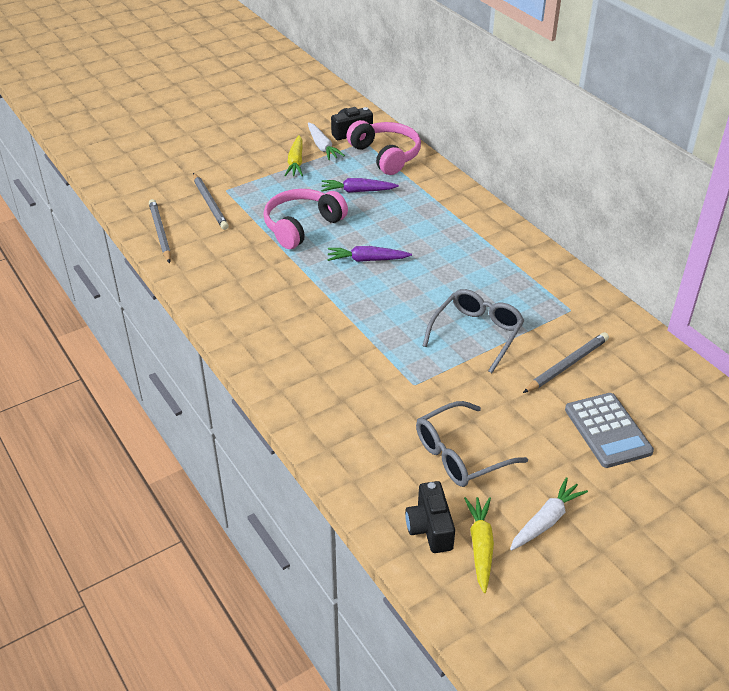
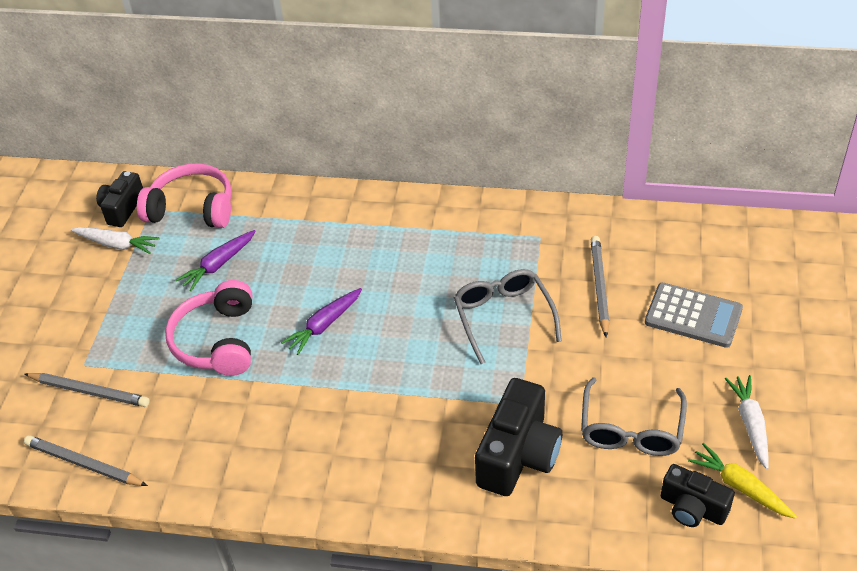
camera: 45 degrees left, 5 degrees up
(296, 162) = (113, 280): yellow carrot -> none
(371, 408) = (518, 455): none -> black camera

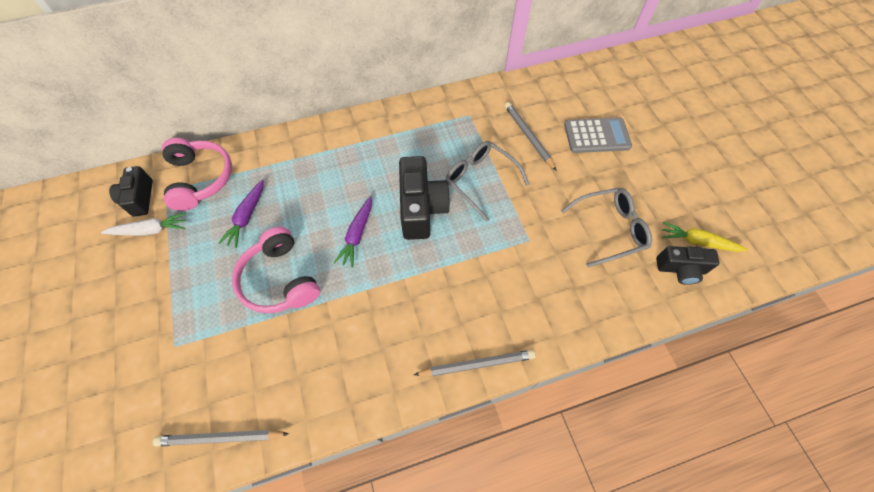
camera: 30 degrees left, 15 degrees up
(89, 391) = (192, 368): grey pencil -> grey pencil (477, 364)
(192, 209) = (200, 179): pink headphones -> pink headphones turned 90 degrees clockwise
(518, 455) = (551, 279): black camera -> black camera (421, 208)
(631, 429) = (609, 229): grey glasses -> grey glasses turned 90 degrees counterclockwise
(750, 424) = (675, 196): white carrot -> none

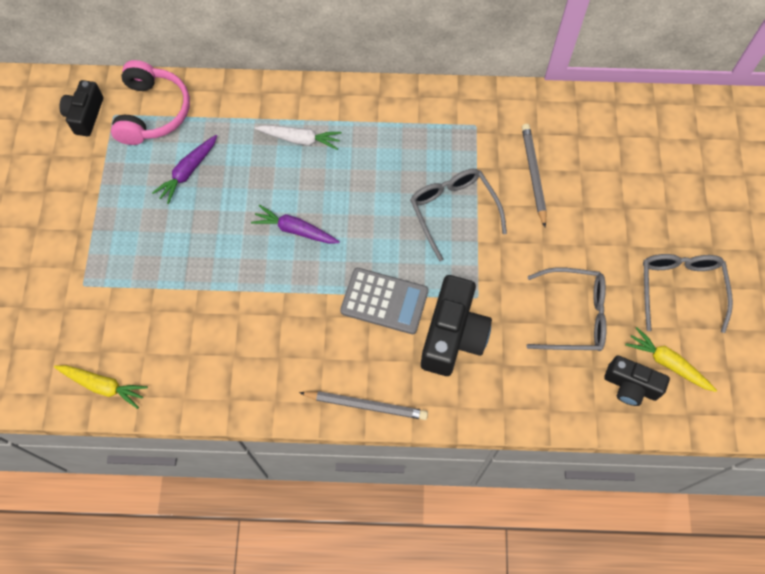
camera: 20 degrees right, 5 degrees up
(150, 230) = (88, 155): white carrot -> white carrot (300, 139)
(220, 438) = (103, 386): grey pencil -> yellow carrot
(280, 279) = (202, 252): pink headphones -> none
(357, 235) = (295, 230): purple carrot -> purple carrot turned 75 degrees clockwise
(421, 208) = (374, 222): black camera -> black camera (453, 335)
(596, 136) = (616, 199): grey calculator -> grey calculator (384, 301)
(675, 184) = (680, 288): none -> grey glasses

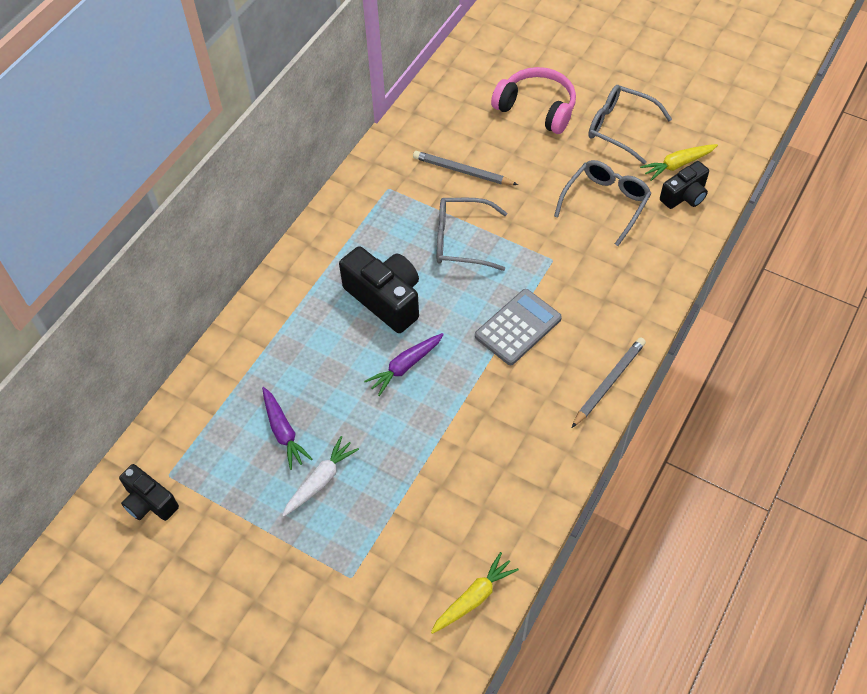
camera: 60 degrees left, 10 degrees down
(152, 112) = (191, 437): pink headphones -> pink headphones (536, 108)
(300, 139) = (312, 323): white carrot -> white carrot (321, 480)
(453, 335) = (578, 292): black camera -> black camera (385, 299)

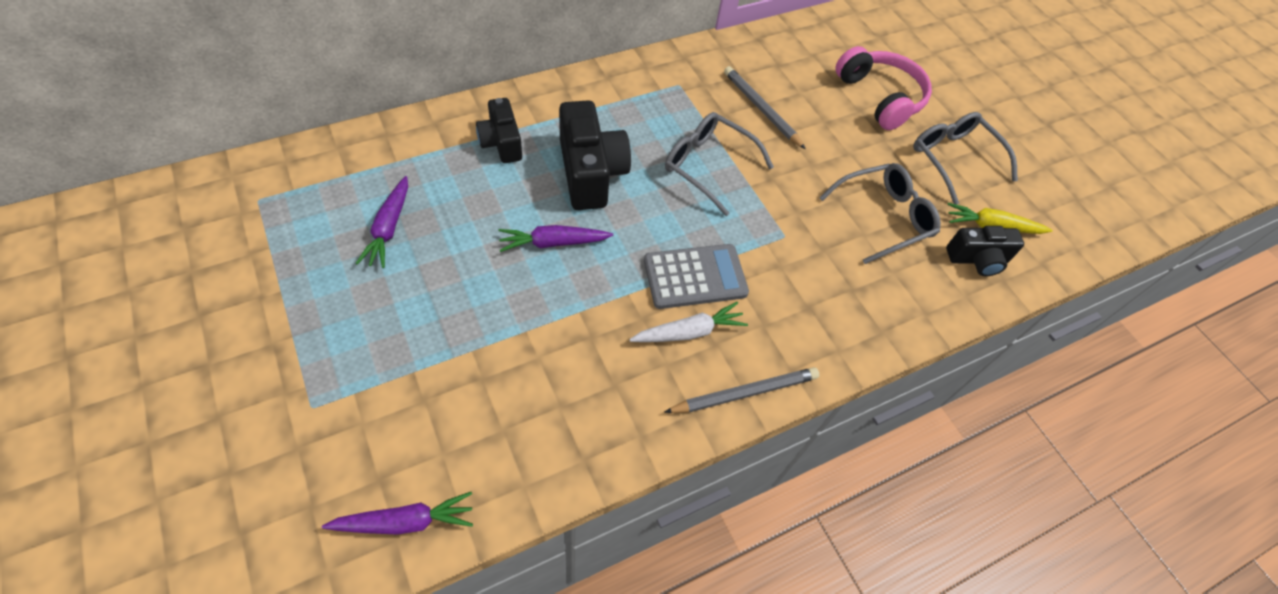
camera: 25 degrees right, 0 degrees up
(149, 502) = (218, 211): black camera -> black camera (501, 143)
(321, 480) = (377, 294): white carrot -> white carrot (689, 332)
(474, 597) = (405, 521): yellow carrot -> purple carrot

